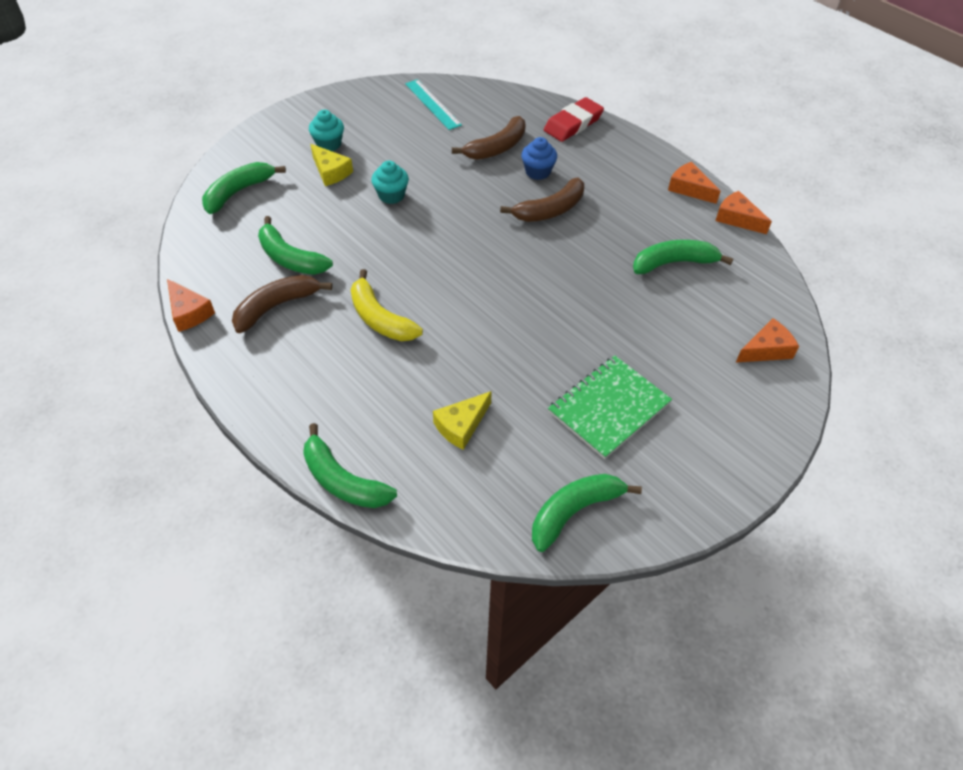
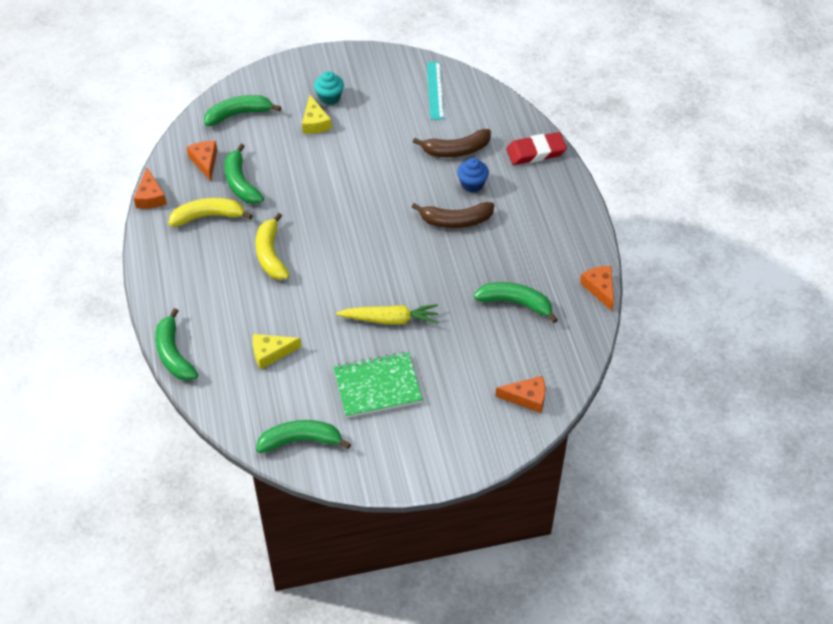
camera: 30 degrees right, 0 degrees up
(276, 306) = (208, 216): brown banana -> yellow banana
(391, 195) = (345, 160): turquoise cupcake -> none
(564, 331) = (390, 319): none -> yellow carrot
(689, 188) = (583, 247): orange cheese -> orange cheese (205, 162)

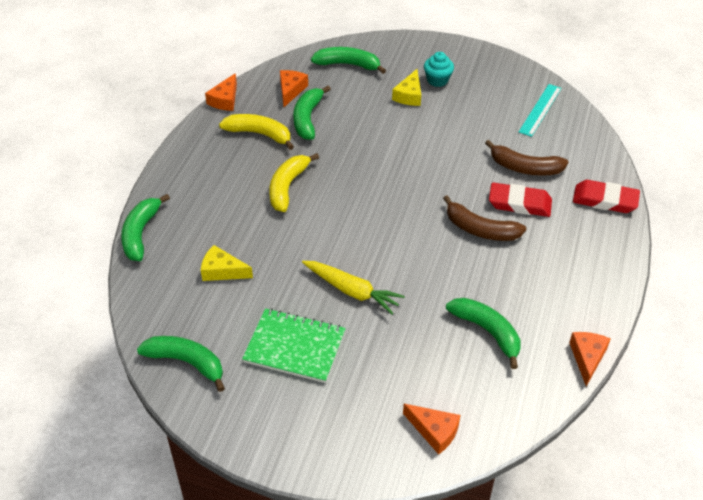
camera: 30 degrees right, 5 degrees down
(472, 184) = (519, 203): blue cupcake -> red eraser

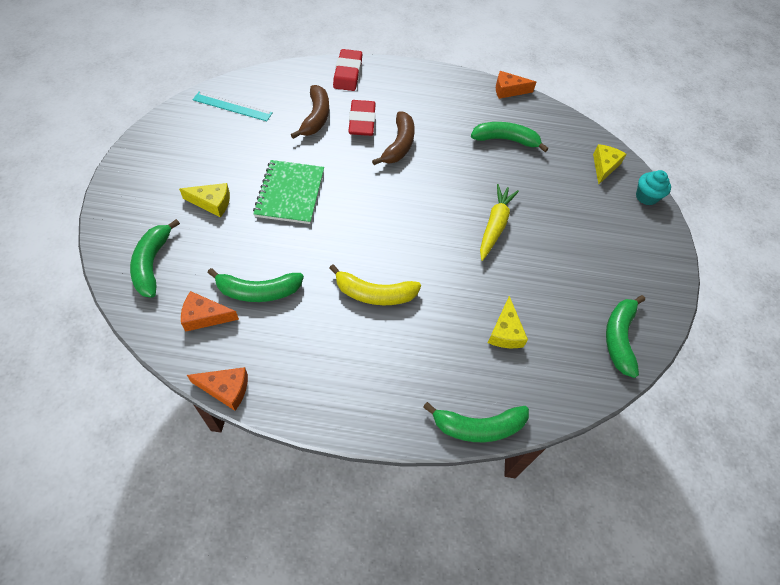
camera: 105 degrees left, 10 degrees up
(259, 134) = (290, 336): yellow banana -> none
(294, 347) = (569, 258): green notebook -> green notebook (290, 193)
(434, 431) = (604, 166): orange cheese -> yellow cheese
(437, 80) = (185, 181): turquoise cupcake -> turquoise cupcake (646, 197)
(487, 332) = (505, 140): green banana -> green banana turned 60 degrees clockwise

